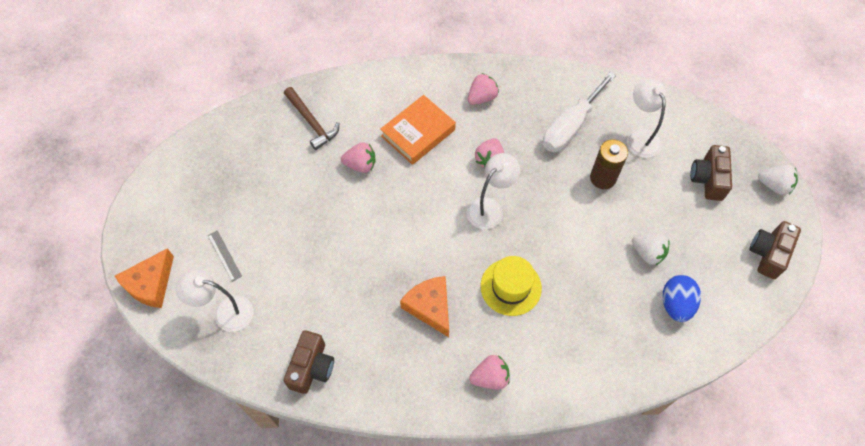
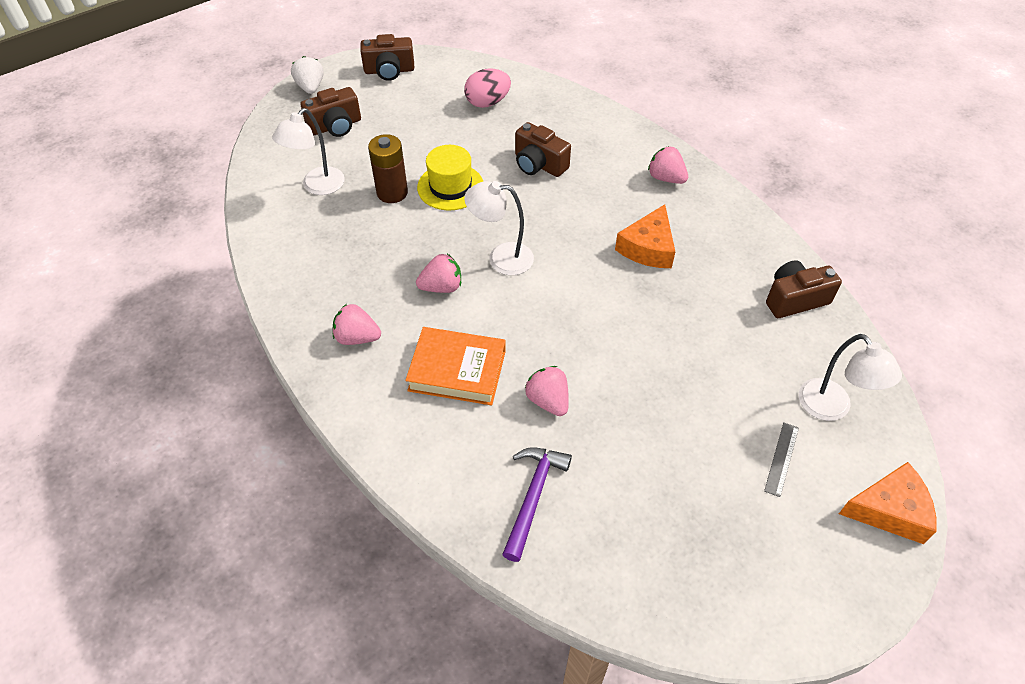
camera: 125 degrees left, 10 degrees down
(311, 122) = (533, 496): brown hammer -> purple hammer
(510, 287) = (571, 203): yellow hat -> yellow hat (450, 187)
(570, 126) = (342, 243): white screwdriver -> none
(570, 293) = (539, 164): none -> brown camera
(647, 253) = (452, 134): white strawberry -> none
(676, 304) = (487, 102): blue egg -> pink egg

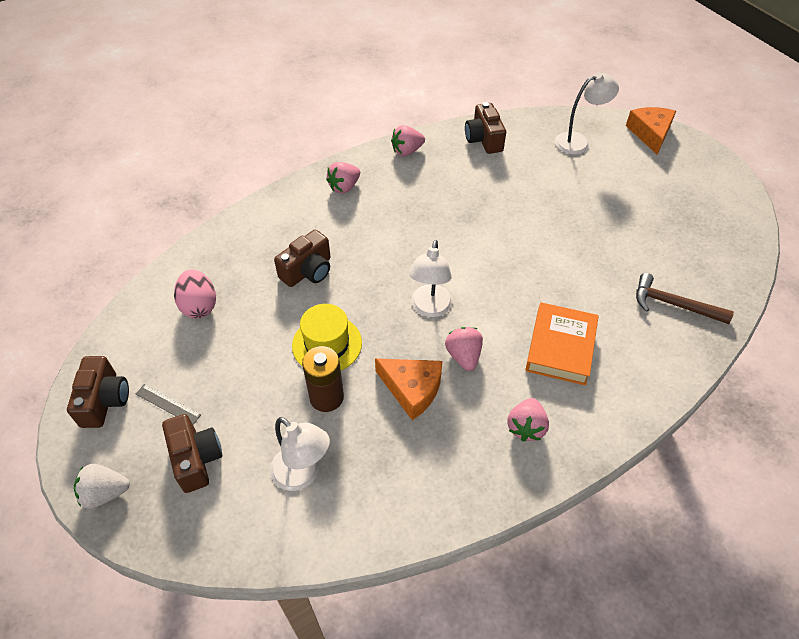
camera: 85 degrees left, 0 degrees up
(533, 496) = (673, 304): purple hammer -> brown hammer
(548, 401) = (586, 288): pink strawberry -> pink strawberry (407, 151)
(648, 248) = (426, 209): orange cheese -> orange cheese (412, 389)
(781, 459) = (621, 171): grey ruler -> grey ruler (168, 404)

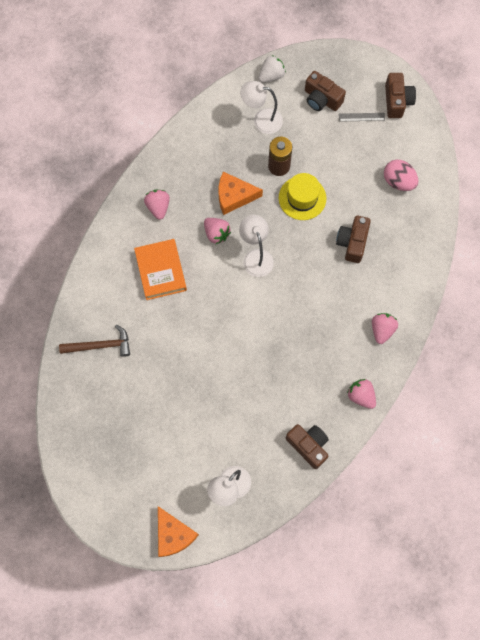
camera: 150 degrees right, 20 degrees up
(105, 400) = (397, 101): brown camera -> brown camera turned 150 degrees counterclockwise
(105, 493) = (351, 62): white strawberry -> white strawberry (271, 75)
(407, 151) = (361, 396): pink strawberry -> pink strawberry turned 75 degrees counterclockwise

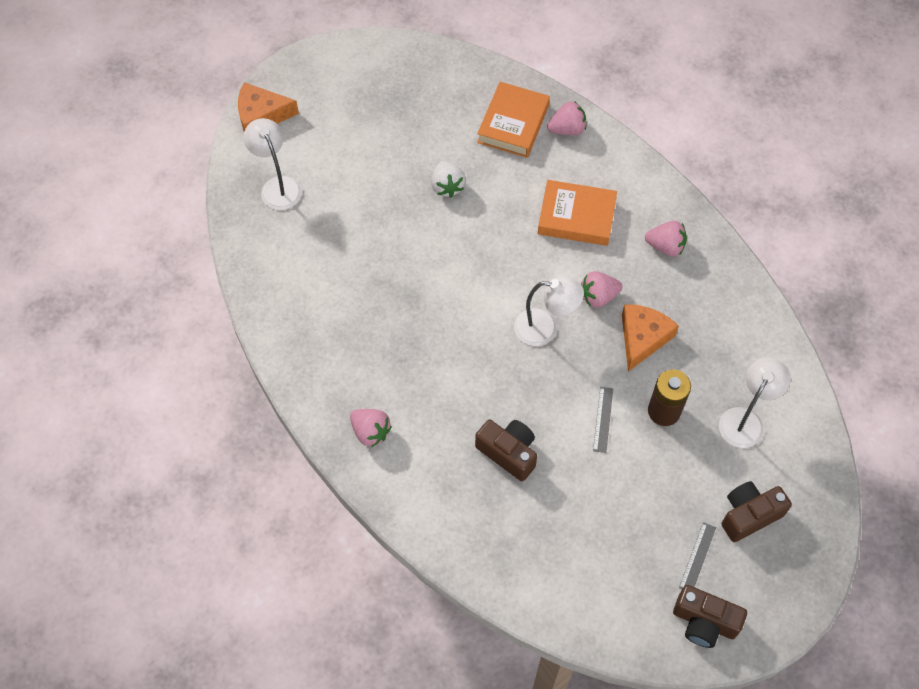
camera: 115 degrees right, 10 degrees down
(100, 345) = (513, 124): brown hammer -> orange book
(271, 75) = (814, 464): white strawberry -> white strawberry (447, 186)
(302, 198) = (603, 419): yellow hat -> grey ruler
(308, 445) = (276, 284): brown camera -> none
(361, 396) = (301, 367): pink strawberry -> pink strawberry (567, 129)
(398, 181) = (571, 558): pink egg -> none

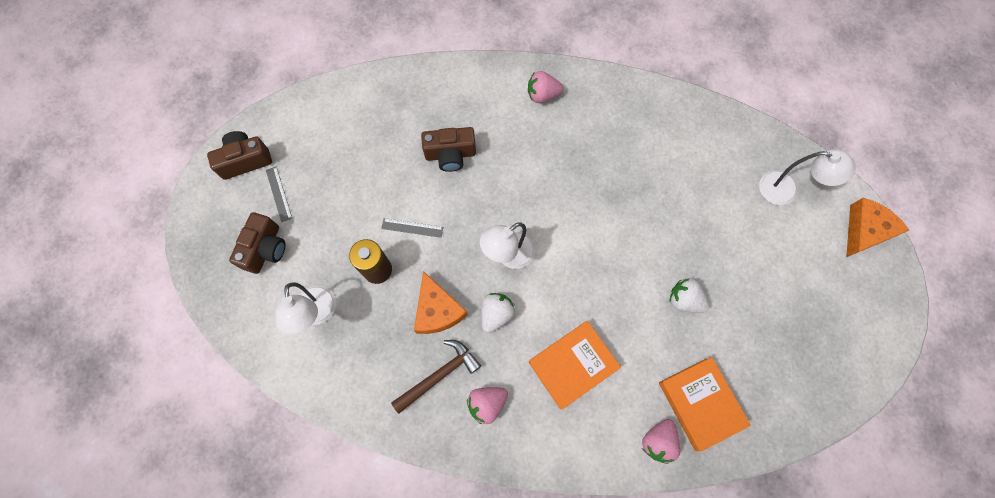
camera: 135 degrees right, 10 degrees up
(598, 296) = (496, 314): pink strawberry -> white strawberry
(603, 419) = (412, 228): grey ruler -> grey ruler turned 45 degrees counterclockwise
(684, 293) = (439, 375): none -> brown hammer

